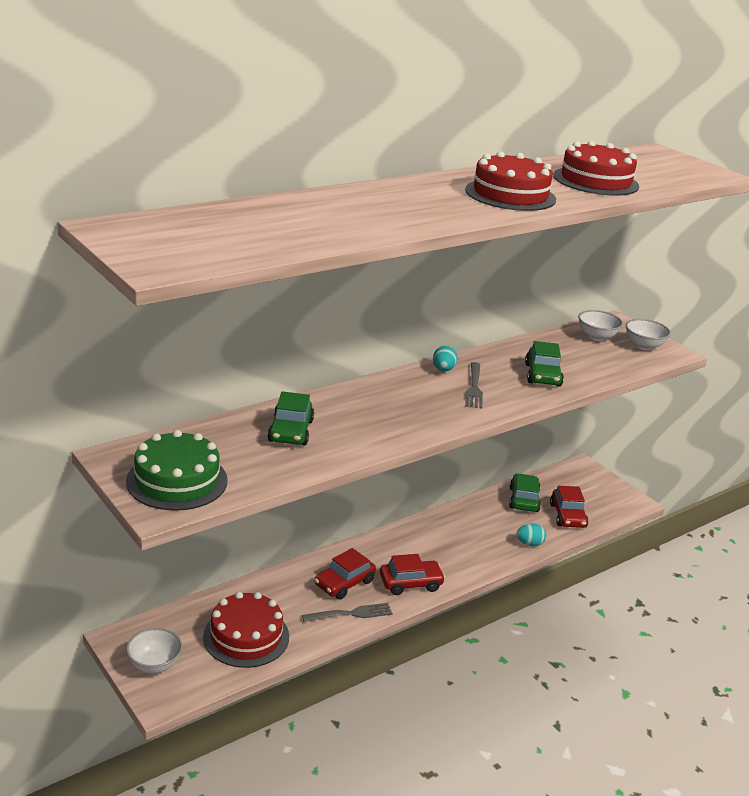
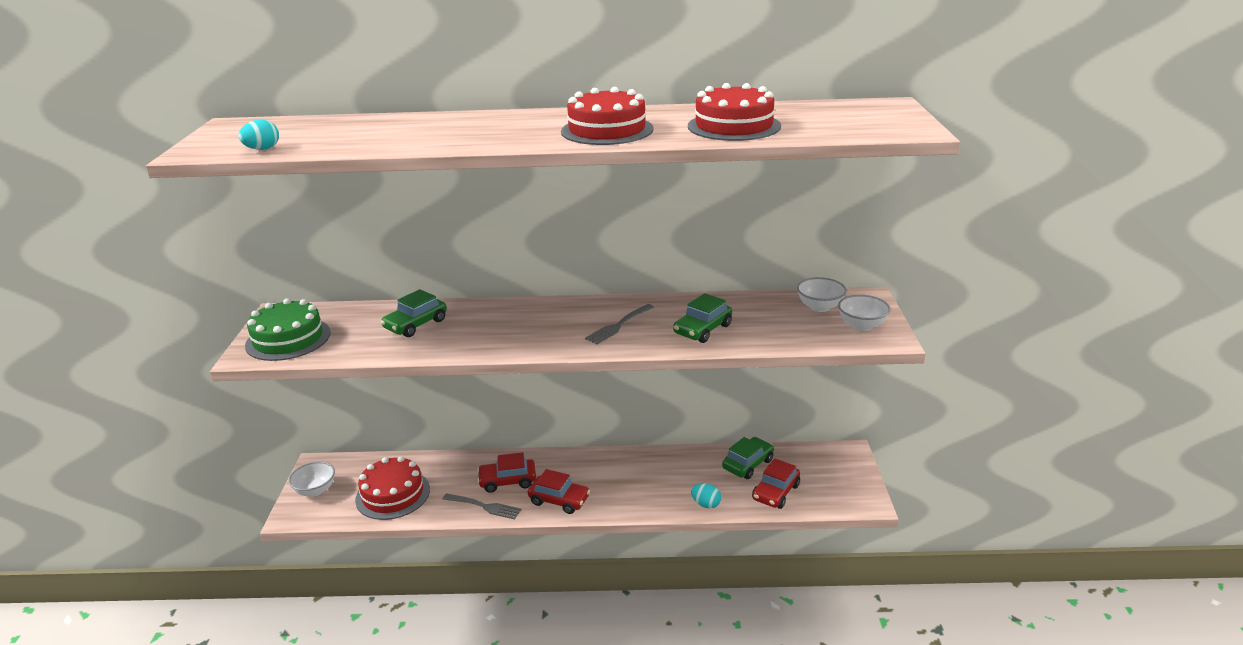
camera: 40 degrees right, 0 degrees up
(443, 370) = (614, 305): turquoise egg -> turquoise egg (262, 149)

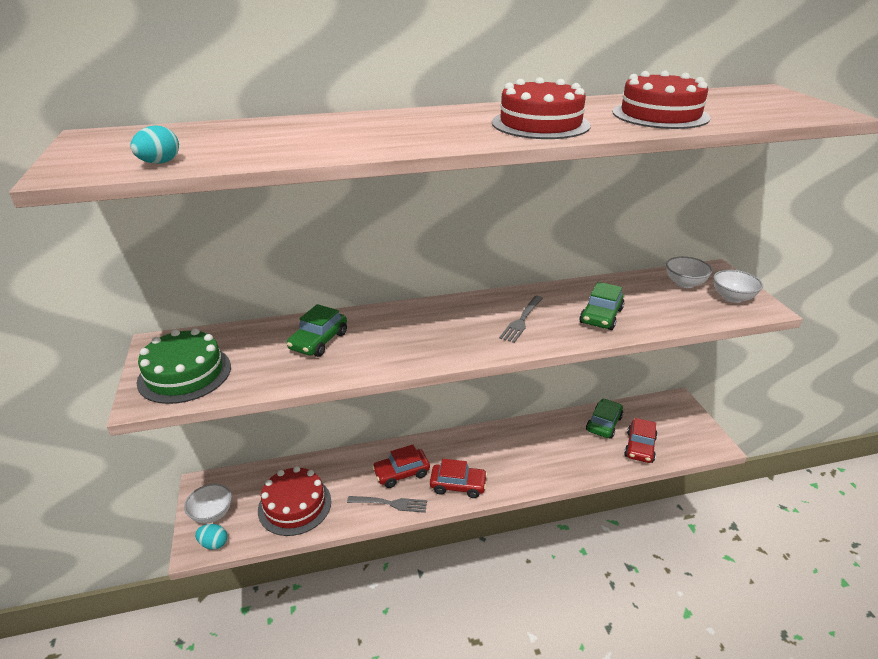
camera: 15 degrees left, 5 degrees up
(706, 504) = (588, 468): turquoise egg -> turquoise egg (214, 543)

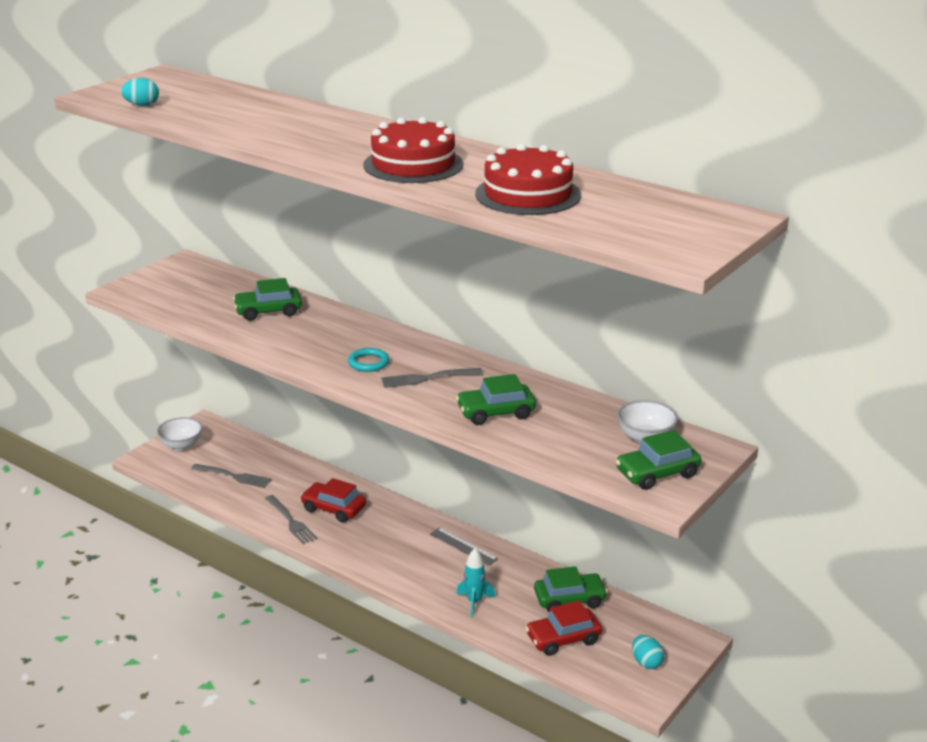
camera: 50 degrees right, 5 degrees down
(184, 374) = (164, 287): green cake -> none
(214, 543) = (156, 463): turquoise egg -> turquoise egg (646, 662)
(294, 505) = (233, 476): red cake -> grey fork
(458, 485) = (357, 546): red car -> none
(467, 333) = (368, 363): none -> turquoise ring
(509, 436) = (463, 546): none -> grey ruler
(572, 464) = (474, 602): none -> turquoise rocket
(732, 298) = (657, 473): white bowl -> green car

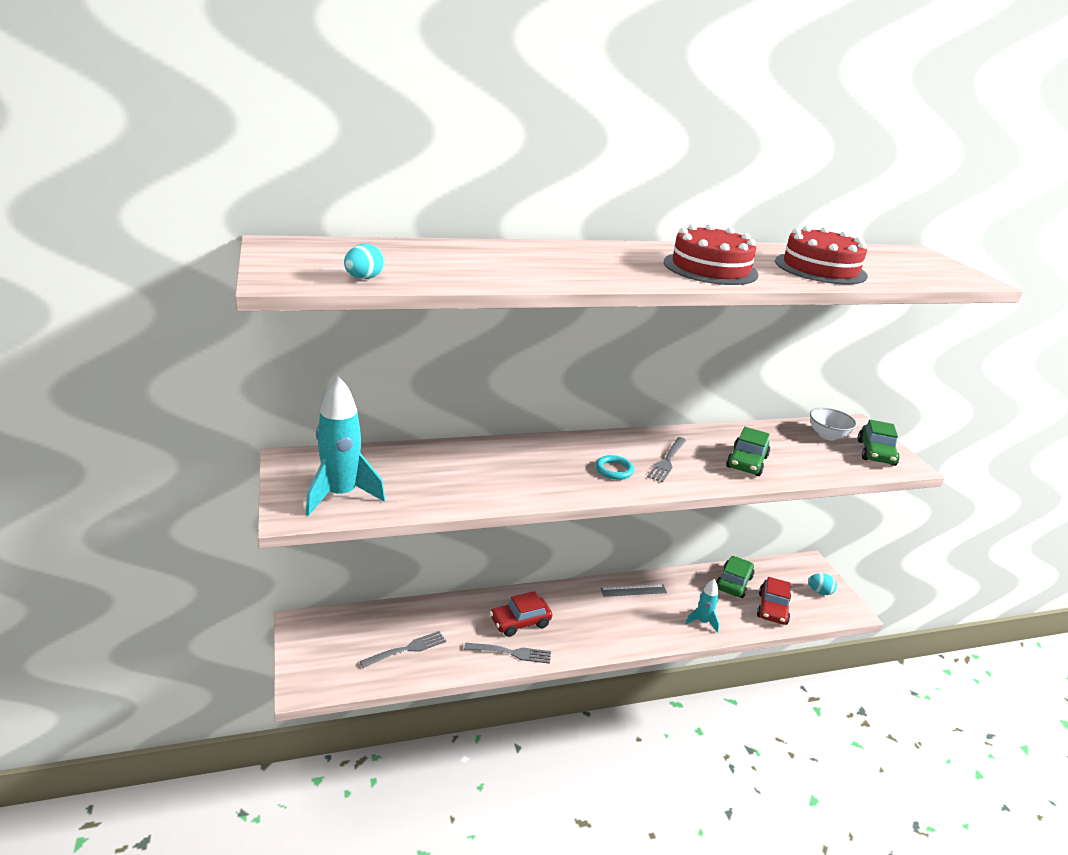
camera: 55 degrees left, 0 degrees up
(166, 292) = (341, 495): none -> turquoise rocket
(181, 445) = (315, 654): white bowl -> none
(268, 311) = (461, 468): green car -> none

